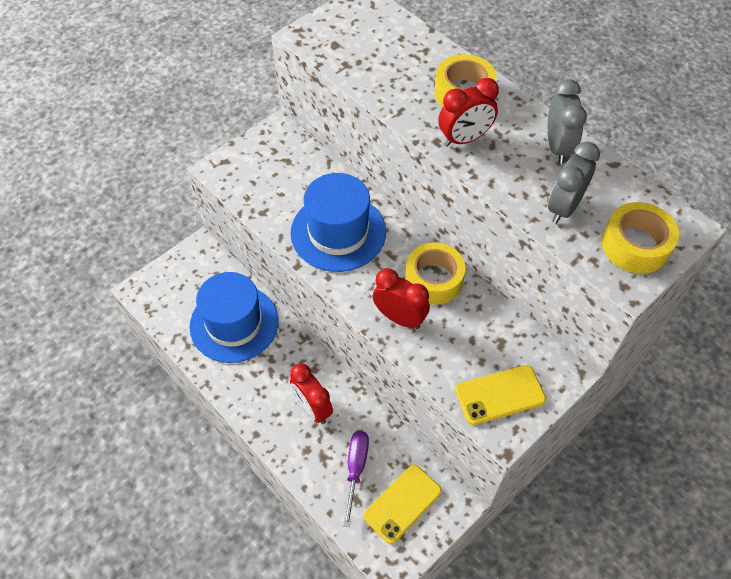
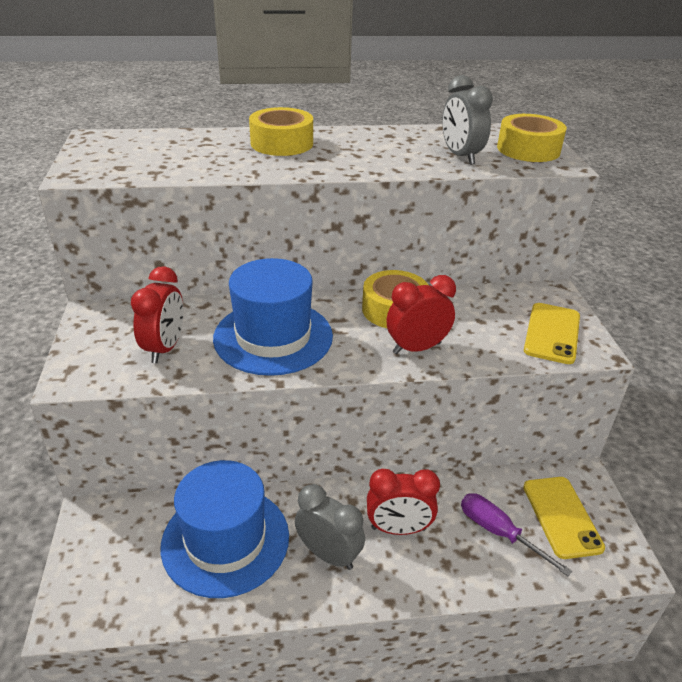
camera: 55 degrees left, 20 degrees down
(464, 139) = (332, 161): red clock -> red clock (165, 348)
(557, 147) = (396, 136): grey clock -> grey clock (328, 554)

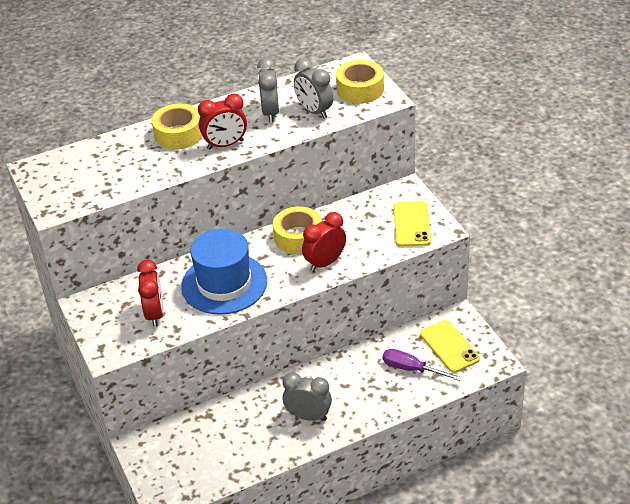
camera: 15 degrees left, 5 degrees up
(225, 540) = (237, 429): blue hat -> none
(398, 528) = (347, 387): red clock -> red clock (225, 145)
(404, 147) = (270, 112): none -> grey clock

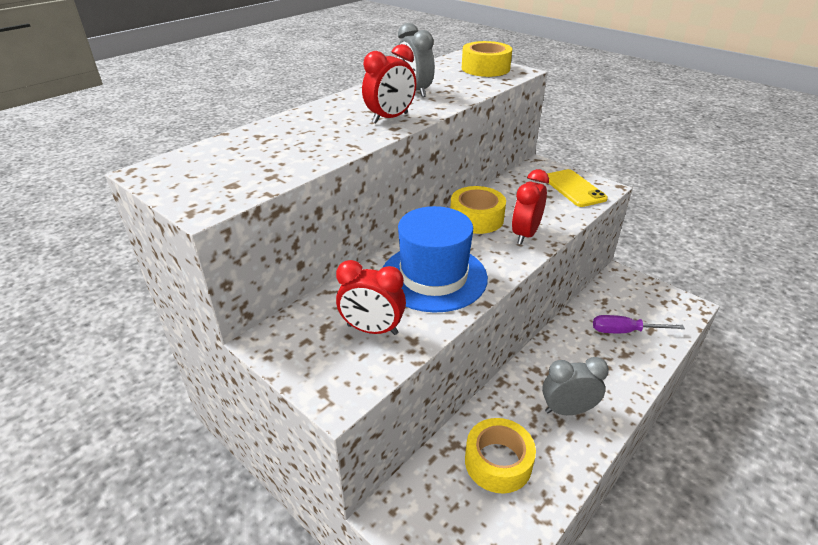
camera: 25 degrees left, 5 degrees down
(155, 314) = (372, 329): red clock -> red clock turned 135 degrees clockwise
(178, 134) = (327, 118): yellow tape -> yellow tape (498, 462)
(314, 111) = (459, 85): grey clock -> none
(449, 346) = (638, 302): yellow phone -> none

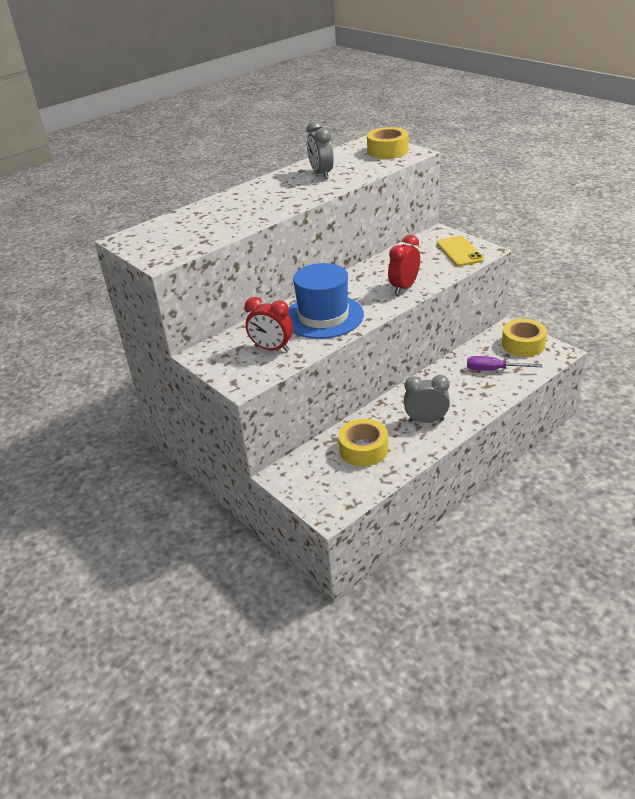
camera: 10 degrees right, 0 degrees up
(390, 118) = (295, 197): red clock -> none
(476, 218) = (369, 276): yellow tape -> yellow tape (523, 344)

